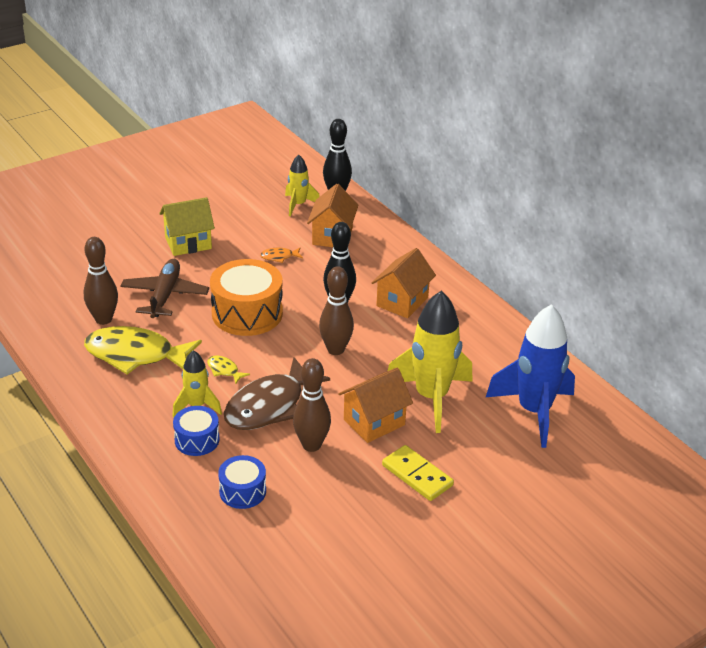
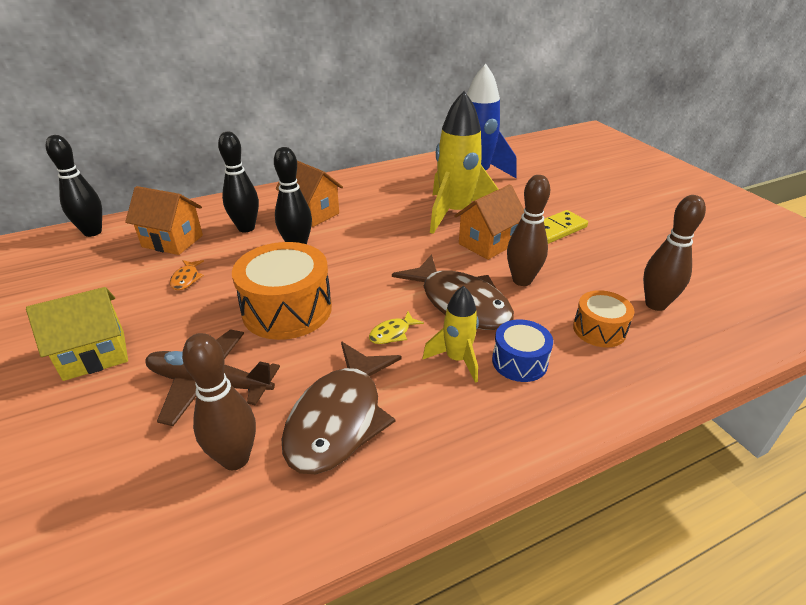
camera: 80 degrees left, 0 degrees up
(135, 355) = (339, 418): yellow fish -> brown fish
(188, 243) = (94, 355): yellow house -> yellow house turned 75 degrees clockwise
(242, 491) = (599, 330): blue drum -> orange drum
(298, 205) = (88, 258): yellow rocket -> none
(335, 350) = (375, 255): brown bowling pin -> brown bowling pin (655, 304)
(364, 269) = (246, 228): none -> black bowling pin
(374, 422) = (487, 243): orange house -> orange house turned 75 degrees clockwise

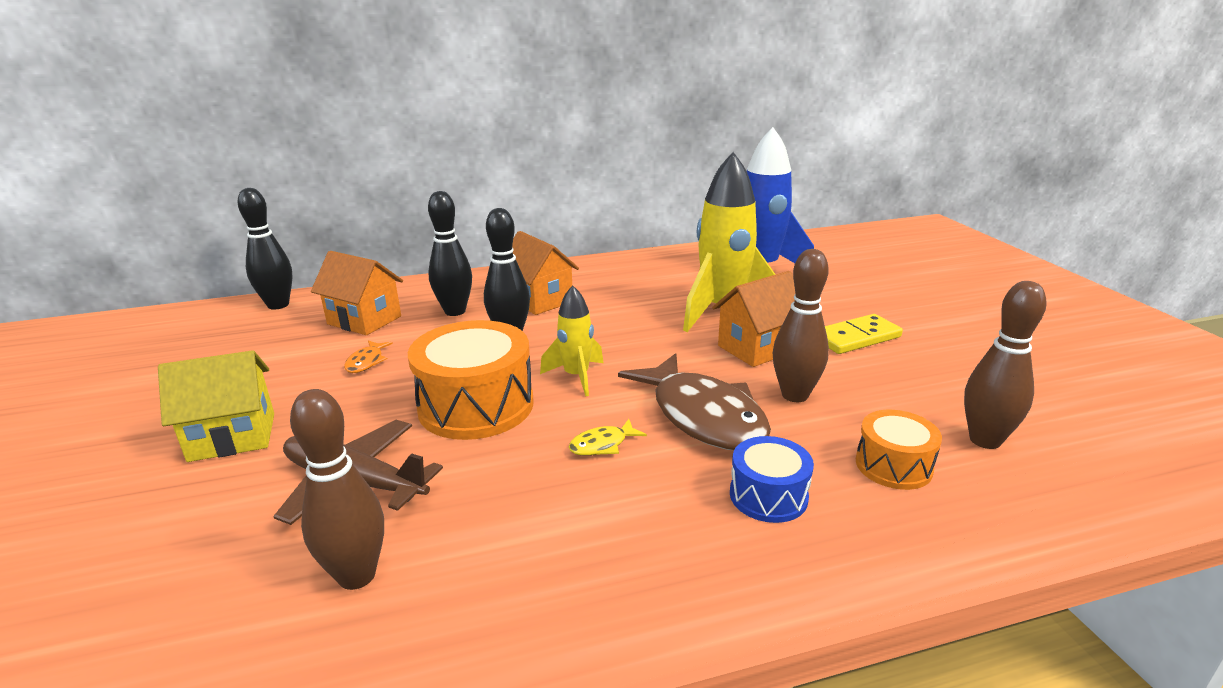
camera: 10 degrees right, 10 degrees down
(339, 418) = (504, 541): brown fish -> none
(457, 359) = (681, 484): yellow rocket -> yellow rocket (576, 377)

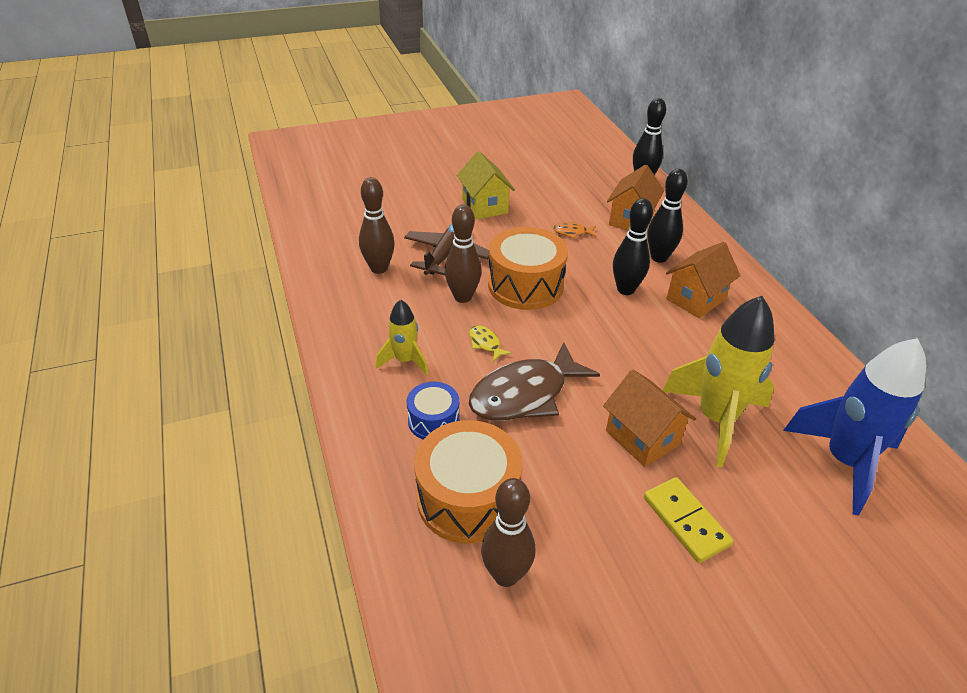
camera: 85 degrees right, 15 degrees up
(576, 377) = (570, 327): yellow rocket -> yellow rocket (405, 360)
(795, 395) = (562, 453): brown bowling pin -> brown bowling pin (463, 297)
(893, 465) = (468, 498): orange drum -> orange drum, size x1.80

